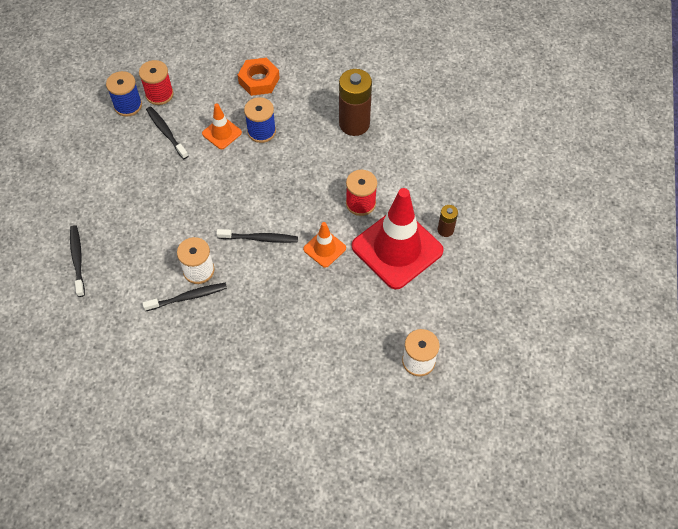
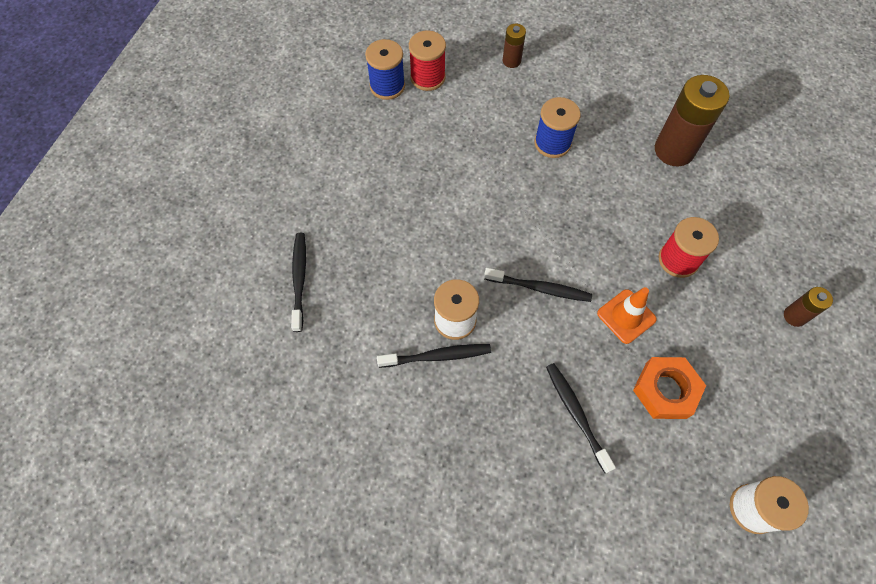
camera: 10 degrees right, 5 degrees up
(166, 132) = (431, 127): black toothbrush -> black toothbrush (576, 414)
(222, 133) = (501, 138): orange traffic cone -> none
(224, 72) = (511, 61): none -> brown battery
(259, 80) = (554, 77): orange nut -> orange nut (665, 390)
(397, 248) = (726, 332): red traffic cone -> none

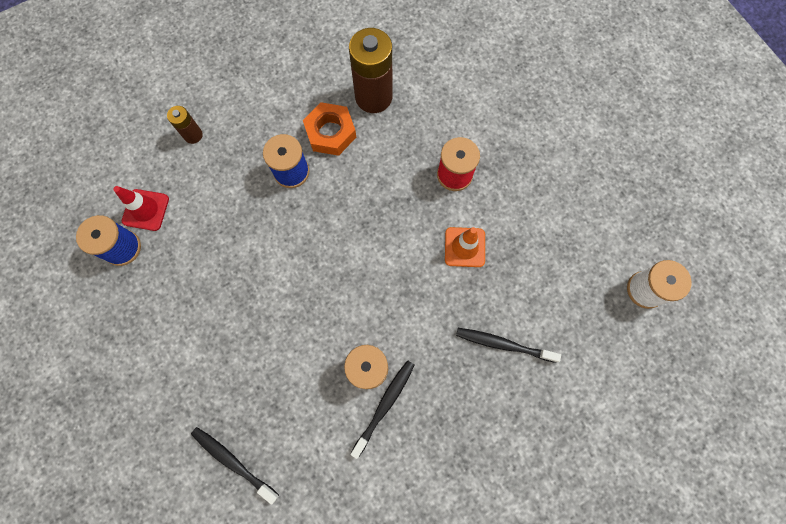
camera: 50 degrees left, 10 degrees up
(427, 77) = (145, 210): red spool -> red traffic cone
(539, 288) = (395, 286): black toothbrush -> none
(665, 390) = (534, 270): orange nut -> orange nut (330, 133)
(794, 316) = (552, 142): brown battery -> none

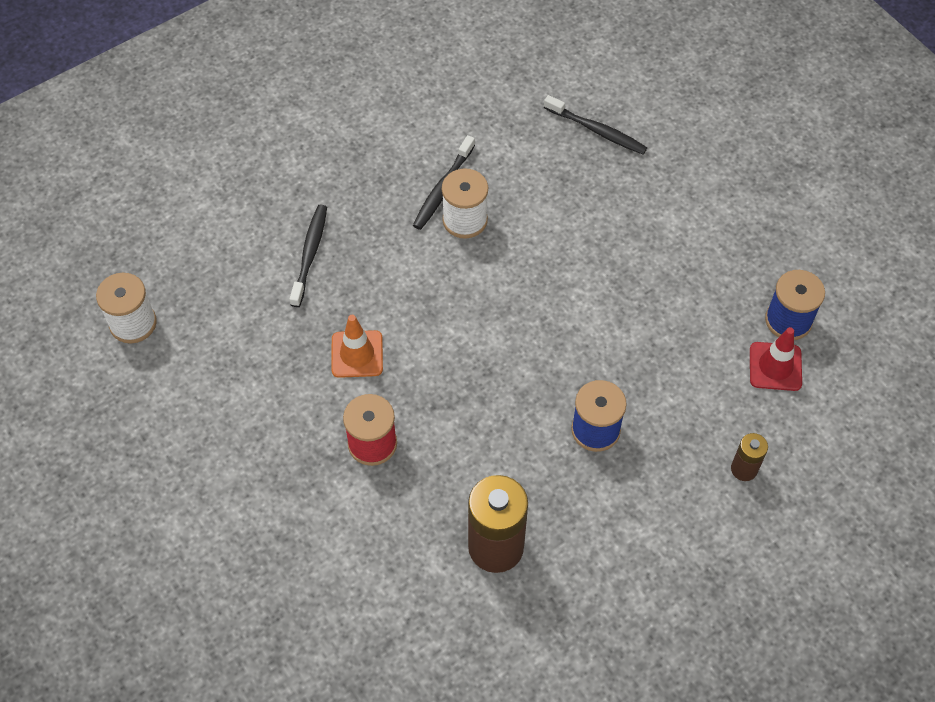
camera: 175 degrees right, 15 degrees down
(330, 133) = (551, 488): orange nut -> none
(503, 344) = (310, 254): black toothbrush -> black toothbrush turned 90 degrees counterclockwise

